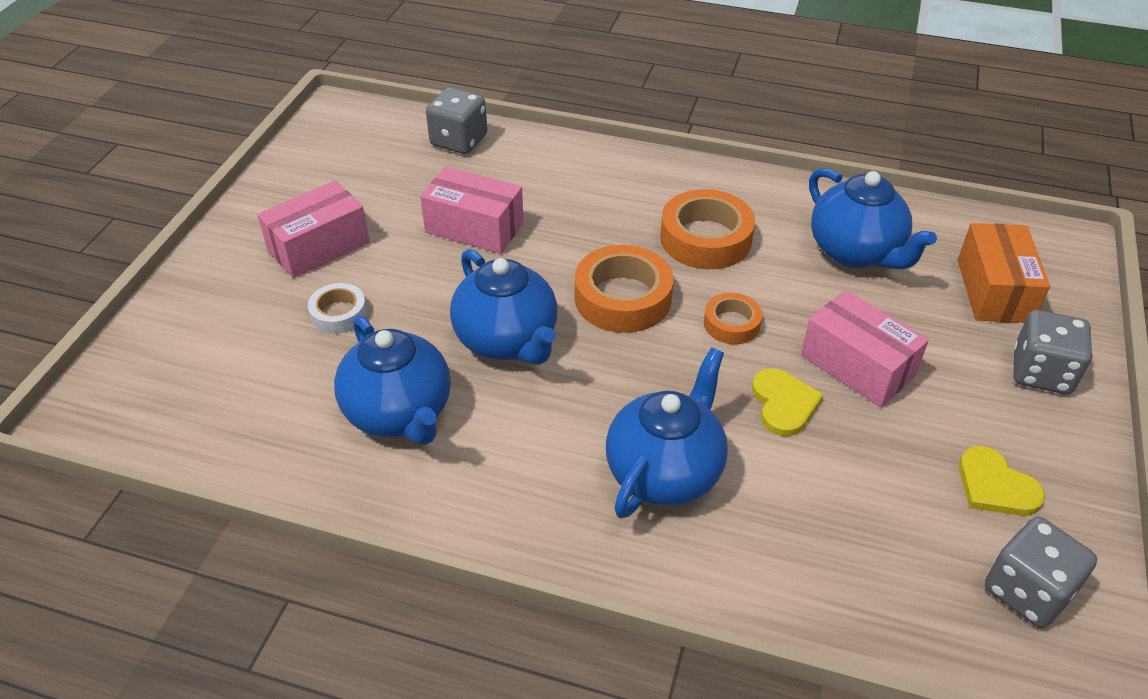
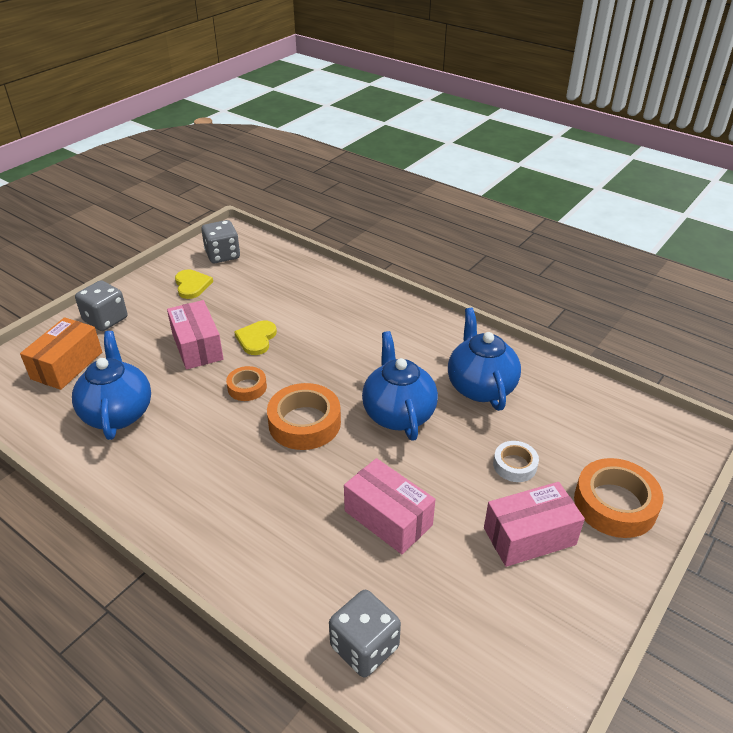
camera: 160 degrees left, 5 degrees down
(665, 471) = (343, 325): blue teapot -> none
(705, 239) = (211, 453): orange tape -> orange tape (615, 504)

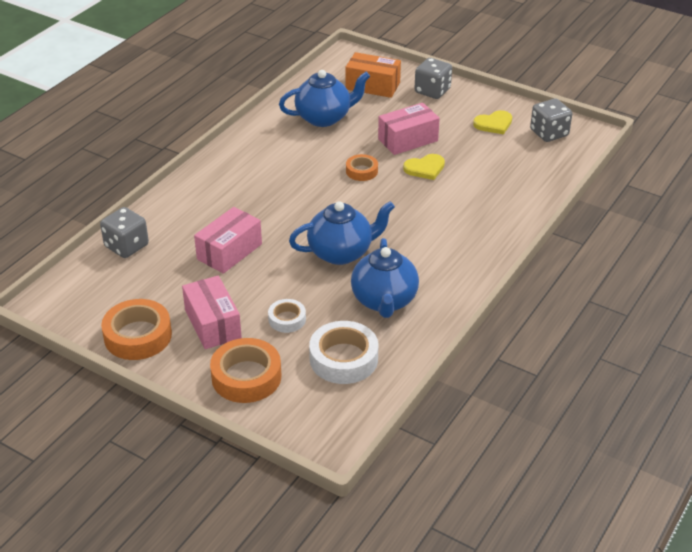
camera: 85 degrees right, 0 degrees up
(256, 339) = (425, 168): yellow heart -> yellow heart turned 150 degrees clockwise
(304, 423) = (324, 204): orange tape -> orange tape (138, 336)
(480, 386) = (384, 301): blue teapot -> blue teapot turned 105 degrees clockwise
(571, 422) = (343, 359): none -> white tape

